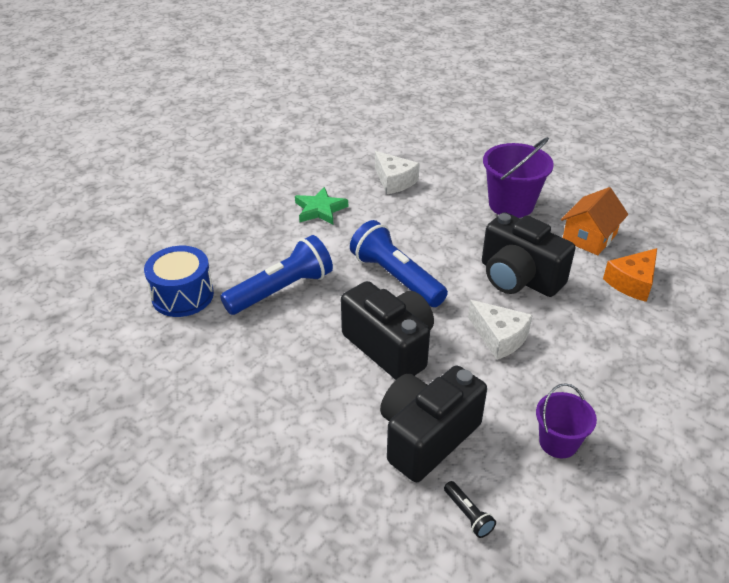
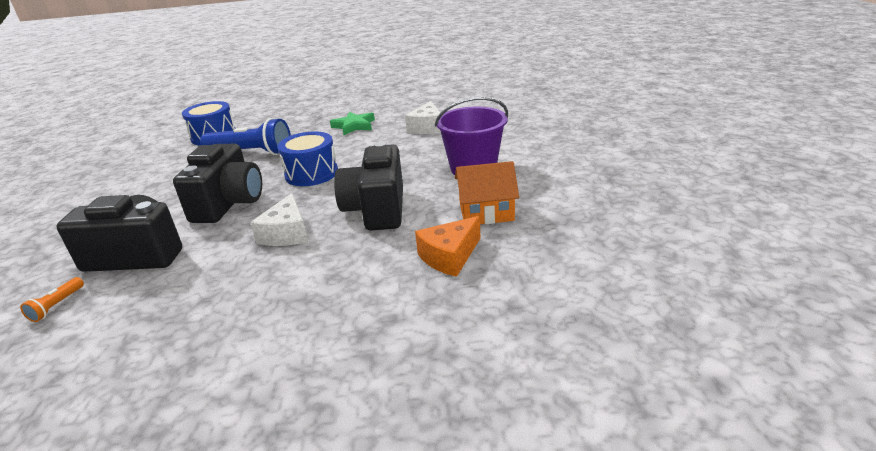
camera: 50 degrees right, 10 degrees down
(396, 278) = (311, 173): blue flashlight -> blue drum
(468, 514) = (57, 306): black flashlight -> orange flashlight
(558, 442) = (173, 310): purple bucket -> none
(632, 282) = (450, 256): orange cheese -> orange cheese turned 45 degrees counterclockwise

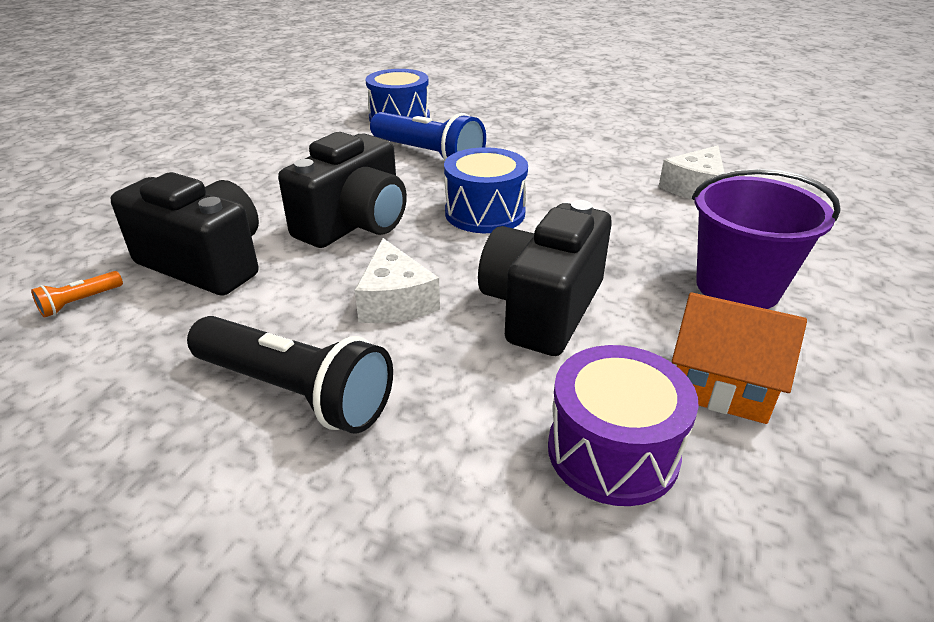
camera: 25 degrees right, 5 degrees up
(257, 294) = (295, 392): none -> black flashlight
(287, 233) = (395, 301): white cheese -> white cheese turned 45 degrees counterclockwise
(354, 126) = (585, 154): green star -> none
(450, 256) = (612, 451): orange cheese -> purple drum

